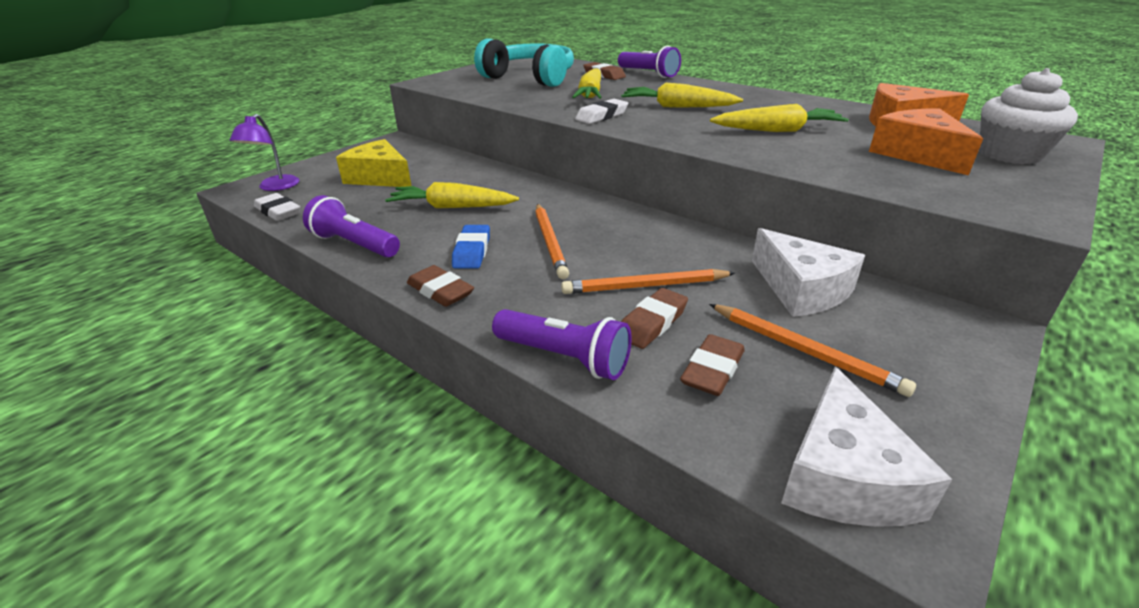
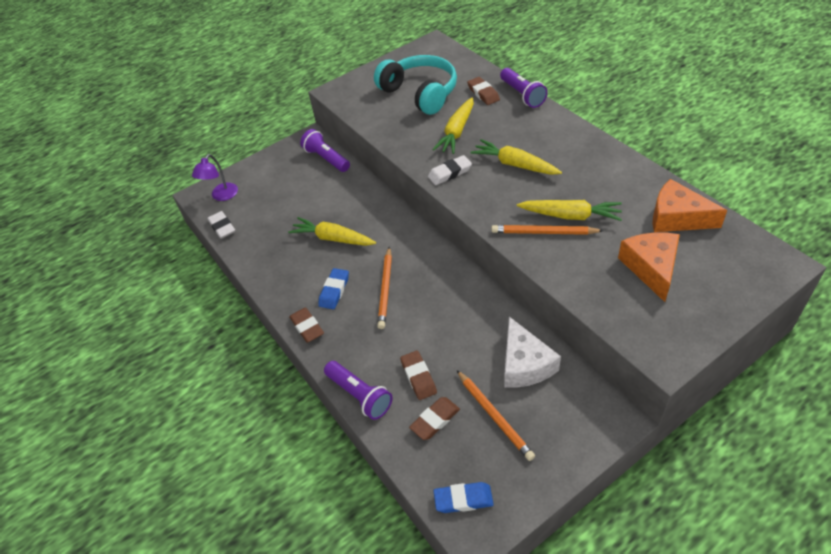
camera: 20 degrees right, 15 degrees up
(354, 244) = (264, 272): purple flashlight -> purple flashlight (326, 159)
(380, 177) = (291, 193): yellow cheese -> none
(645, 286) = (428, 344): orange pencil -> orange pencil (544, 232)
(652, 323) = (418, 377): brown eraser -> brown eraser turned 75 degrees counterclockwise
(843, 476) = (463, 499): white cheese -> blue eraser
(1010, 154) = (722, 279): white cupcake -> none

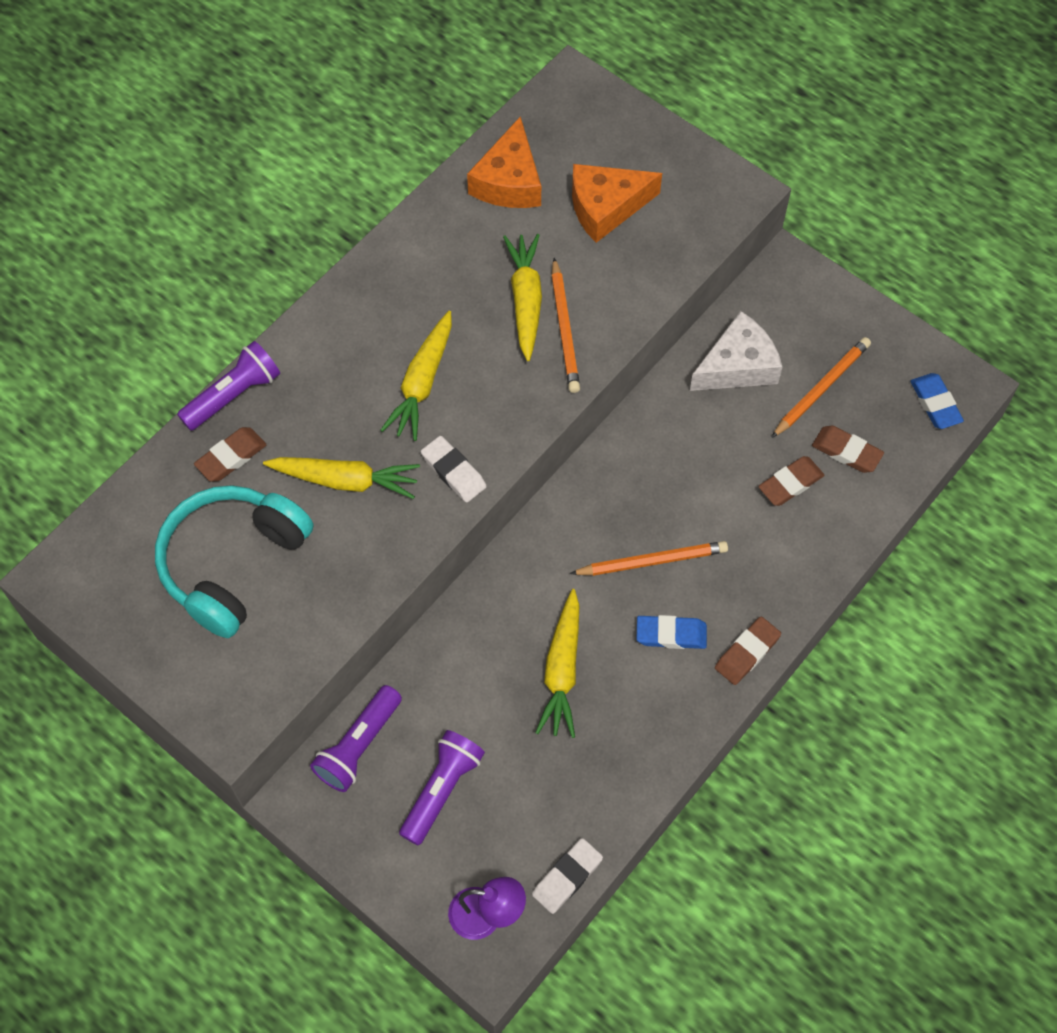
camera: 110 degrees left, 15 degrees up
(360, 395) = (837, 548): purple flashlight -> purple flashlight (441, 789)

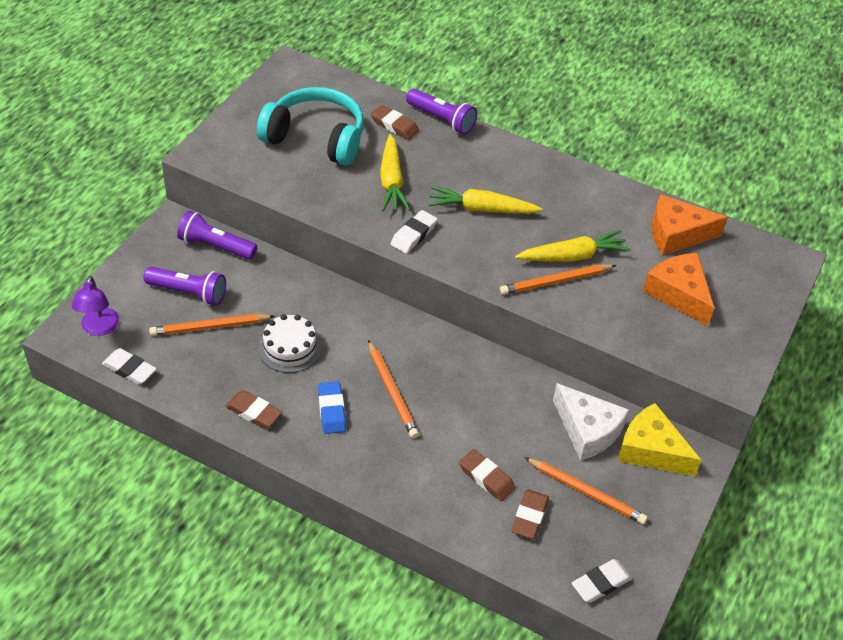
camera: 75 degrees right, 15 degrees down
(510, 767) = (210, 327): none -> orange pencil
(562, 670) = (290, 347): yellow carrot -> white cake
(747, 653) = (325, 461): brown eraser -> brown eraser (254, 412)
(773, 311) = (651, 450): none -> yellow cheese
(935, 403) = (601, 583): blue eraser -> white eraser

